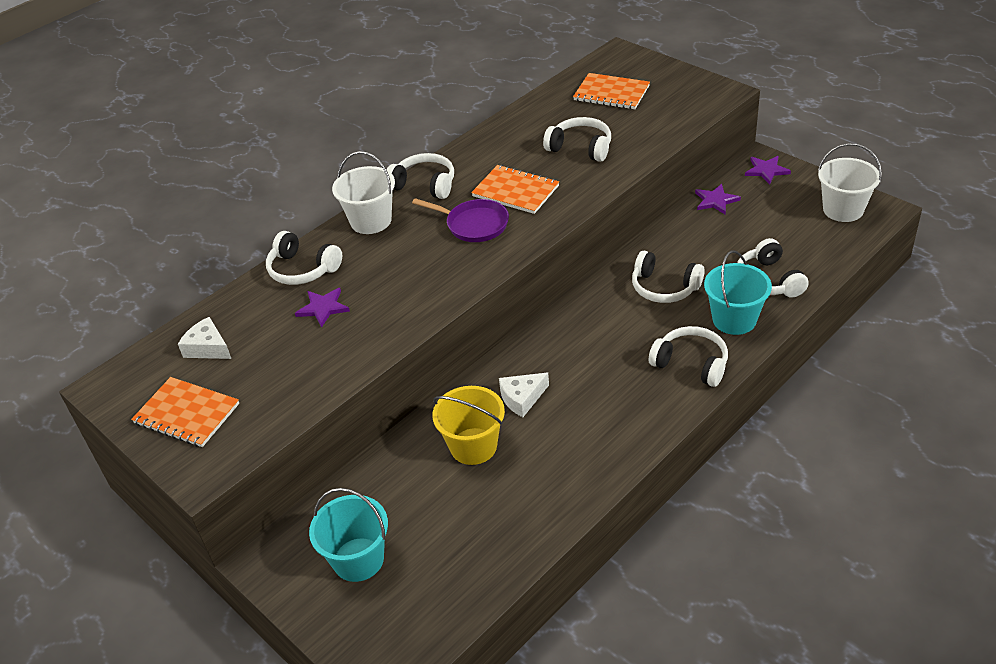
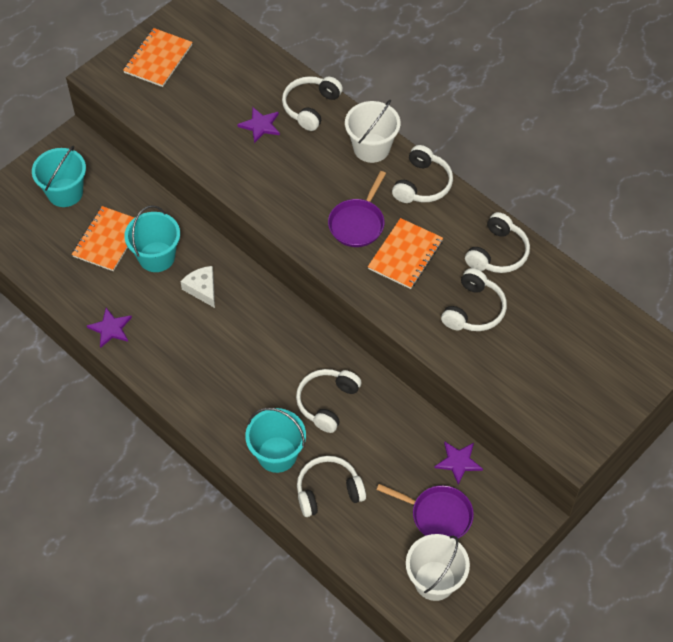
camera: 85 degrees right, 15 degrees up
(208, 347) = (225, 60): white cheese -> none
(473, 446) = (156, 257): yellow bucket -> turquoise bucket
(611, 93) = (576, 342): orange notebook -> orange notebook (108, 240)
(691, 364) = (225, 413): white headphones -> white headphones (497, 253)
(766, 170) = (510, 518): purple star -> purple star (110, 328)
(775, 210) = (437, 515): none -> purple pan

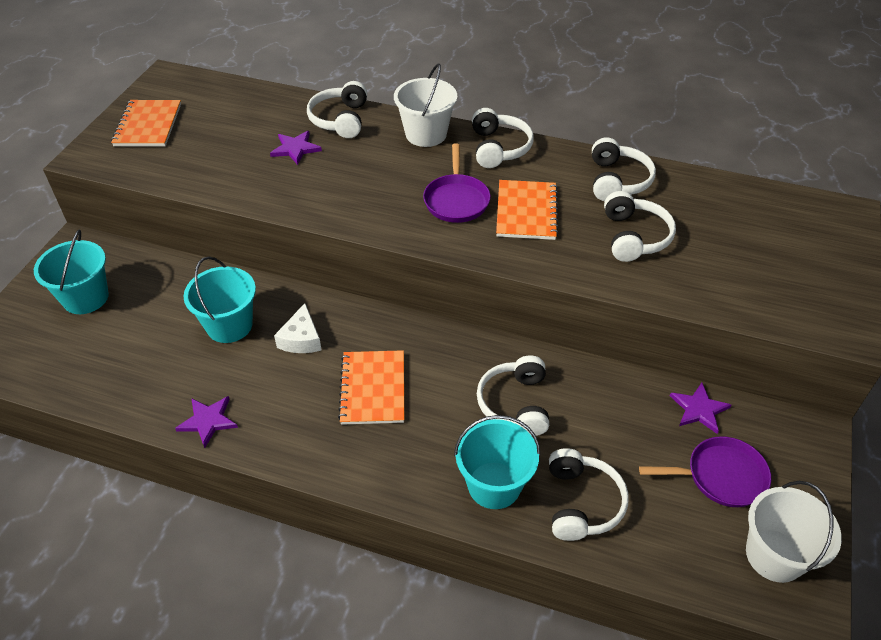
camera: 25 degrees left, 10 degrees down
(108, 240) = (161, 328): orange notebook -> orange notebook (373, 388)
(202, 289) = (301, 339): white cheese -> white cheese turned 120 degrees counterclockwise
(328, 491) = (581, 503): white headphones -> white headphones turned 135 degrees clockwise

